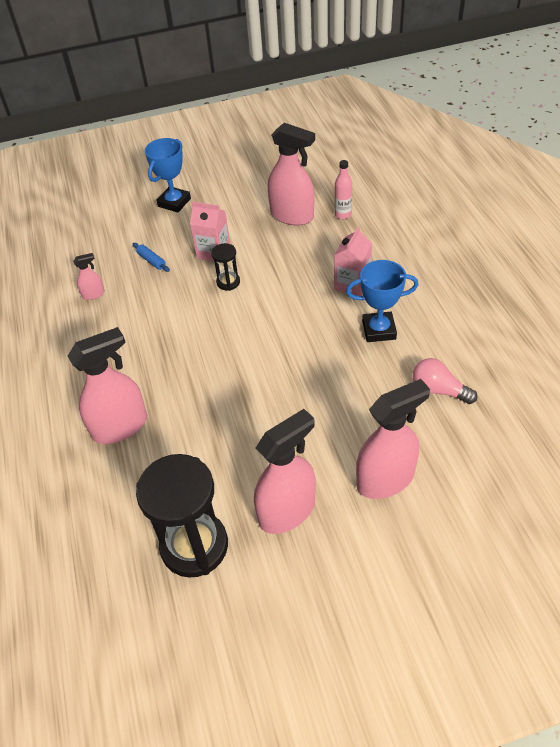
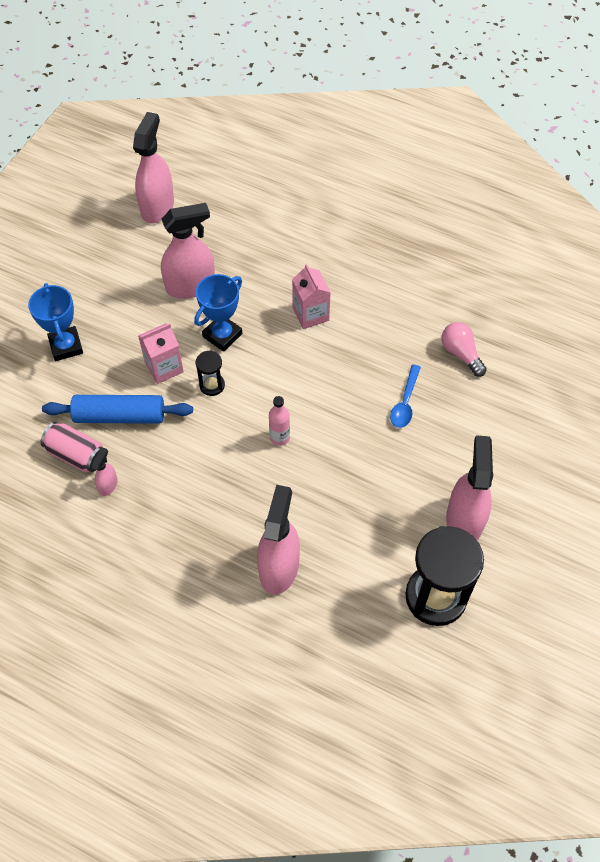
camera: 50 degrees left, 10 degrees up
(100, 265) = (76, 455): none -> pink can
(151, 261) = (120, 416): blue rolling pin -> blue rolling pin, size x2.25
(343, 215) = (232, 255): pink bottle -> pink bottle (279, 437)
(348, 391) = (405, 402): none -> blue spoon
(379, 330) = (372, 338): blue trophy -> blue trophy (222, 335)
(385, 479) = (497, 445): pink spray bottle -> pink spray bottle (157, 207)
(438, 390) = (461, 354): pink light bulb -> pink light bulb turned 75 degrees clockwise

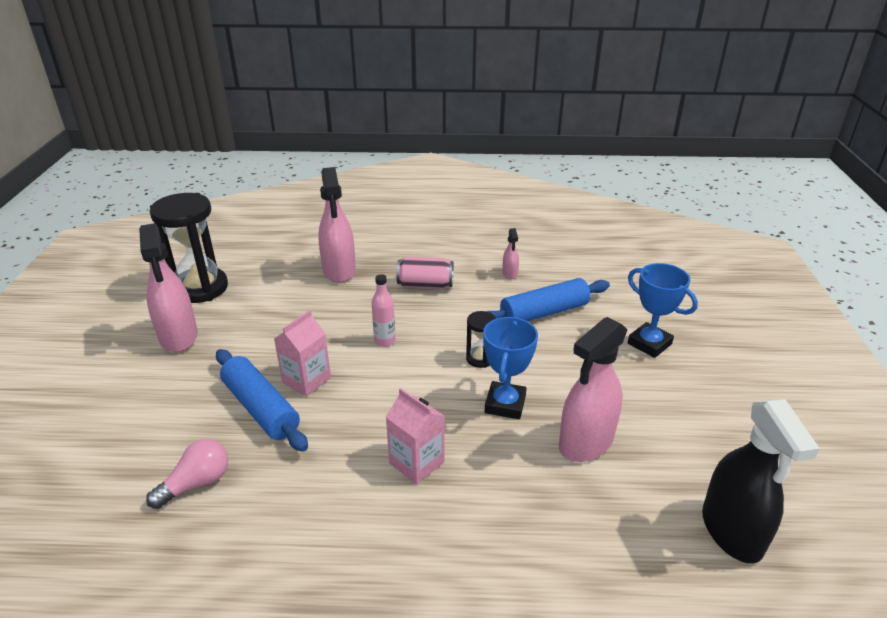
camera: 155 degrees right, 25 degrees down
(76, 455) = (553, 281): pink can -> pink can (425, 285)
(157, 207) = (731, 532): pink spray bottle -> black spray bottle
(164, 367) = (539, 357): pink carton -> pink carton (306, 380)
(405, 402) = (261, 408): blue spoon -> blue rolling pin
(461, 354) = (196, 483): pink light bulb -> pink light bulb turned 75 degrees counterclockwise

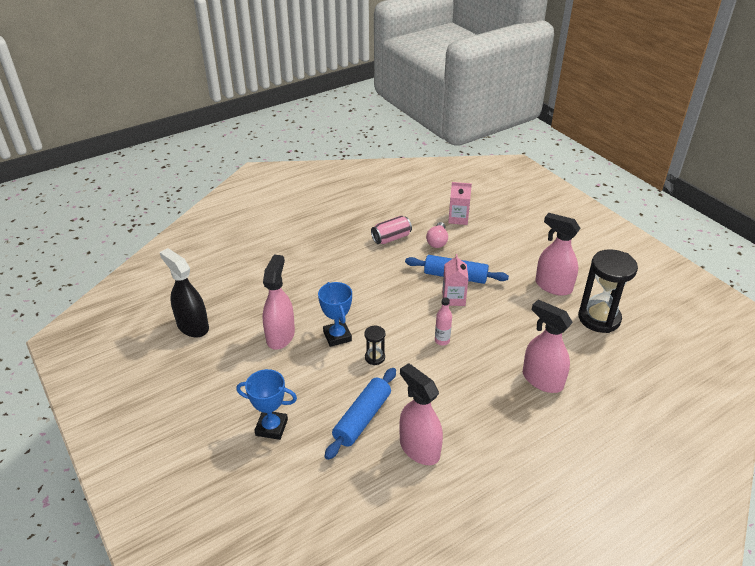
camera: 145 degrees right, 5 degrees up
(416, 462) = (356, 289): pink carton -> pink carton (458, 218)
(425, 285) = (468, 399): pink can -> pink can (391, 238)
(510, 274) = (419, 448): pink spray bottle -> pink spray bottle, size x2.17

